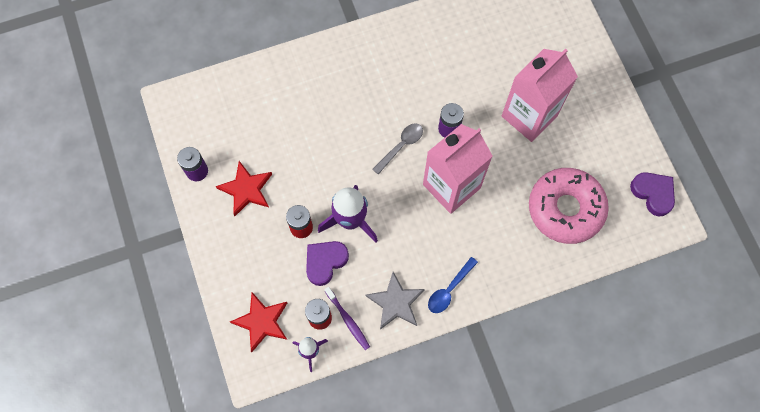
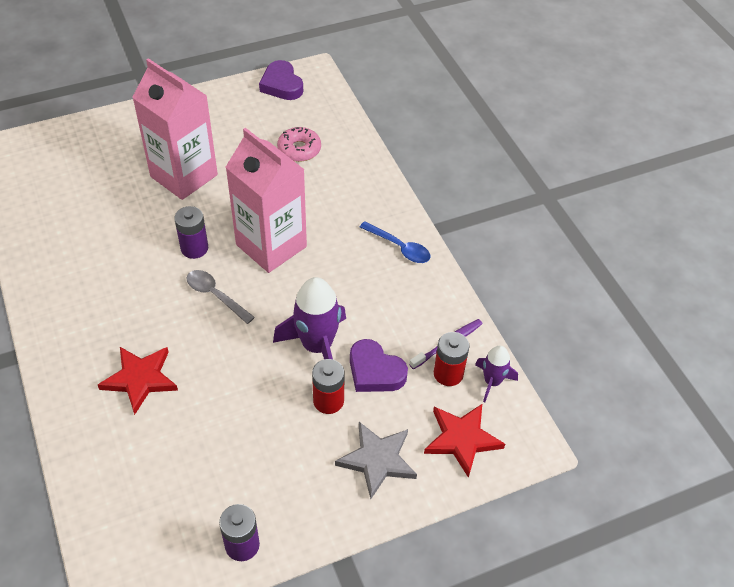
camera: 95 degrees left, 20 degrees down
(246, 189) = (273, 473): red star -> red star (140, 379)
(396, 302) = (420, 297): grey star -> grey star (377, 460)
(565, 209) = (299, 149): pink donut -> pink donut, size x0.51
(653, 193) = (281, 85): purple heart -> purple heart turned 75 degrees counterclockwise

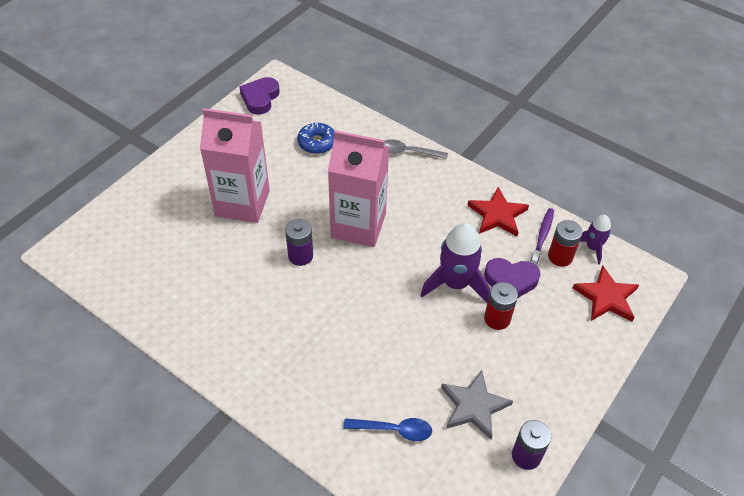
camera: 30 degrees left, 0 degrees up
(140, 379) = (345, 377): red star -> red star (497, 215)
(215, 295) = (348, 284): grey spoon -> grey spoon (408, 152)
(281, 85) = (260, 98): purple heart -> purple heart turned 75 degrees clockwise
(299, 149) = (317, 143): pink donut -> blue donut
(377, 460) = (565, 342): grey star -> grey star (474, 406)
(399, 247) = (452, 183): blue spoon -> blue spoon (394, 430)

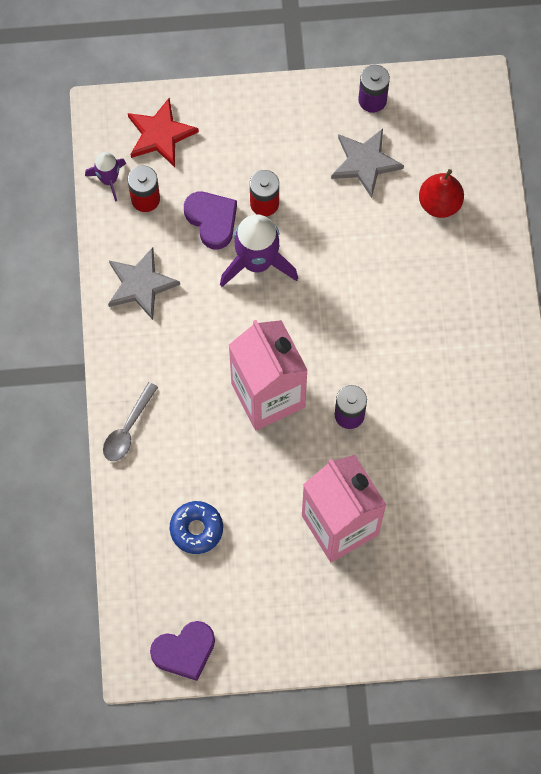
camera: 130 degrees left, 20 degrees up
(394, 430) = (439, 203): blue spoon -> red pear
(408, 152) = (128, 429): grey spoon -> grey spoon turned 60 degrees clockwise
(497, 215) = (141, 285): red star -> grey star
(542, 236) = (132, 229): purple toothbrush -> none

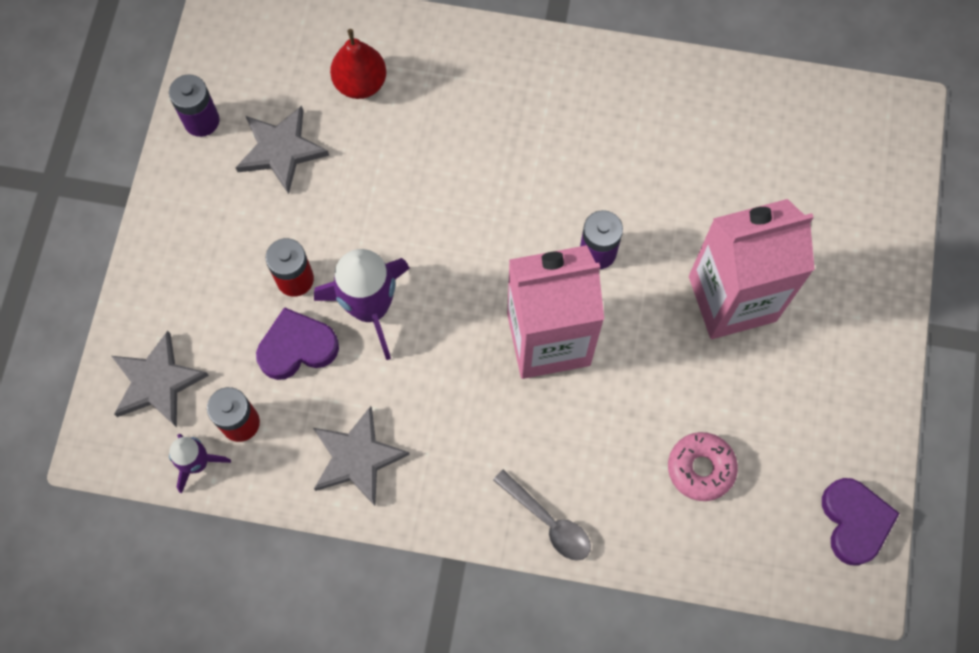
camera: 75 degrees left, 0 degrees up
(160, 135) = (157, 382): red star -> grey star
(196, 529) = (700, 468): blue donut -> pink donut

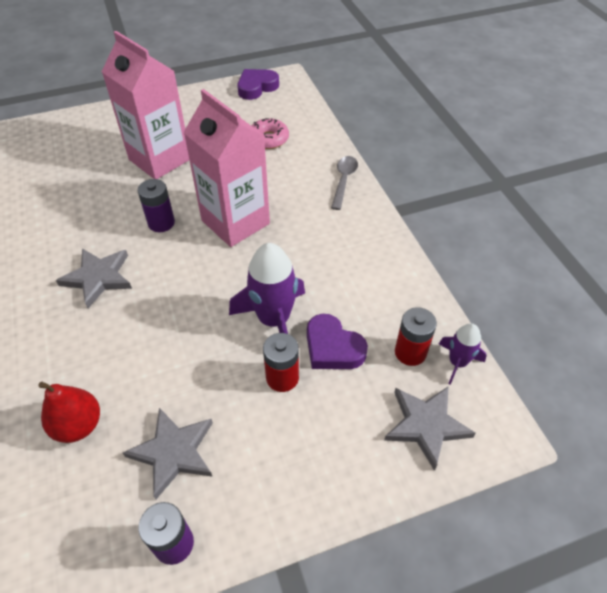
camera: 120 degrees left, 20 degrees down
(357, 457) = (379, 277): grey star -> grey star (98, 278)

